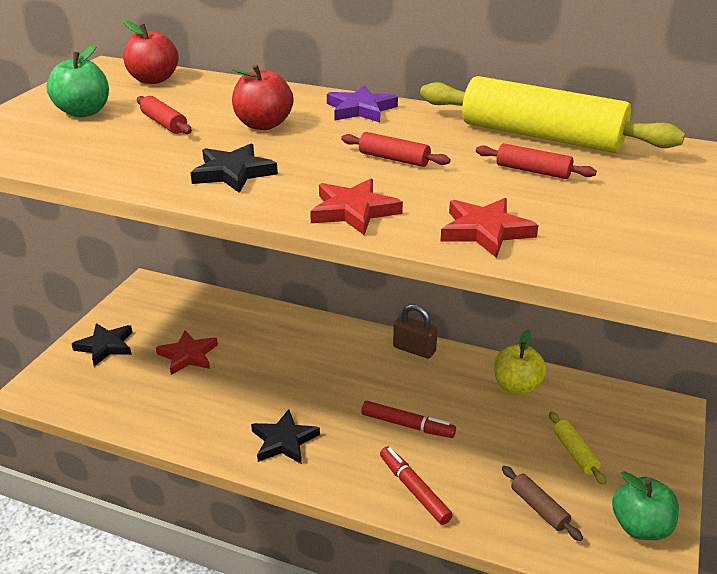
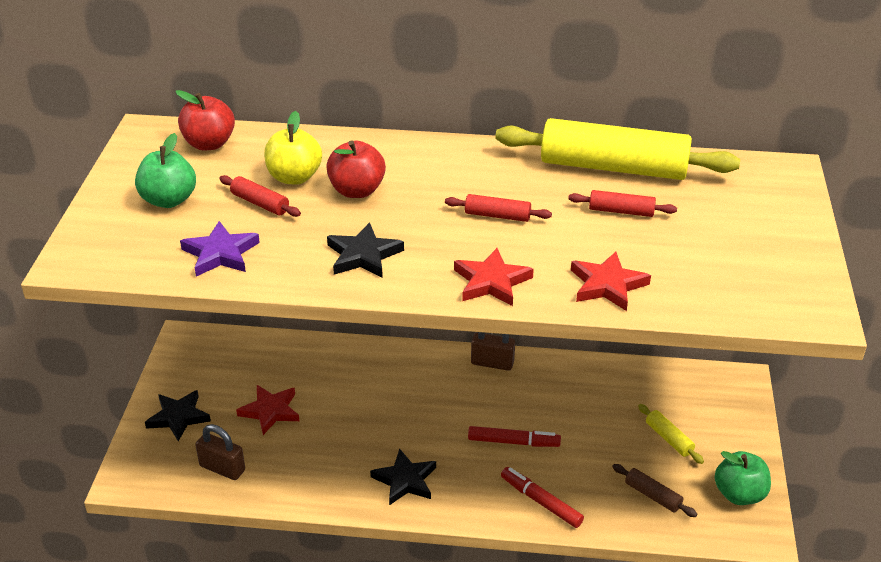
camera: 15 degrees left, 5 degrees up
(119, 396) = (222, 468): none -> brown padlock
(360, 109) = (437, 156): purple star -> purple star (220, 253)
(516, 386) = (600, 384): yellow apple -> yellow apple (294, 177)

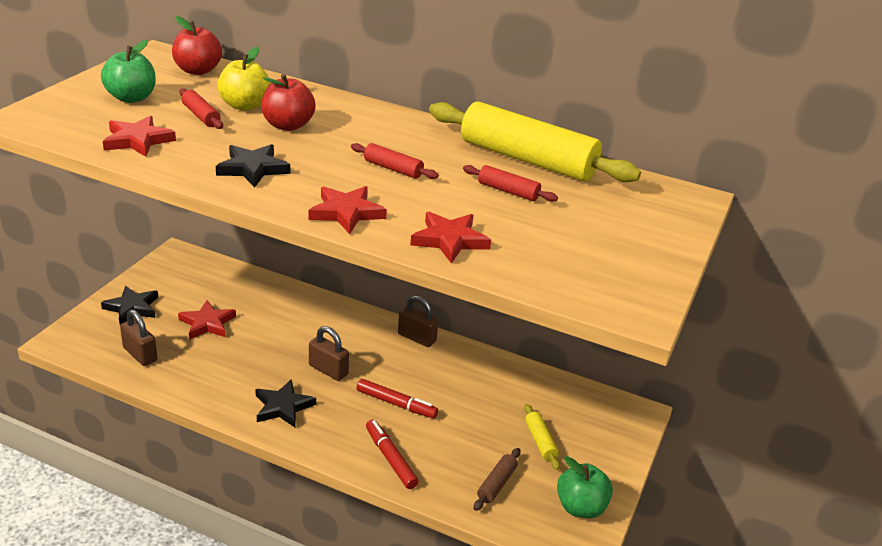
camera: 15 degrees right, 5 degrees down
(220, 253) = (137, 140): purple star -> red star
(426, 426) = (328, 370): none -> brown padlock
(652, 496) = (496, 484): brown rolling pin -> brown rolling pin turned 60 degrees clockwise

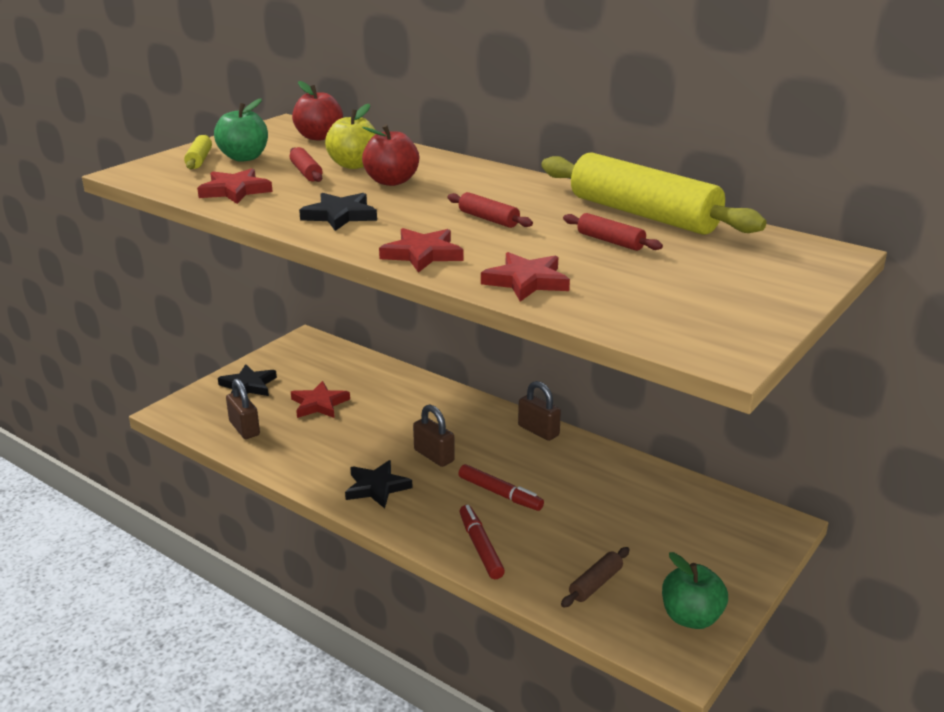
camera: 15 degrees right, 5 degrees down
(540, 441) = (657, 544): yellow rolling pin -> yellow rolling pin (199, 160)

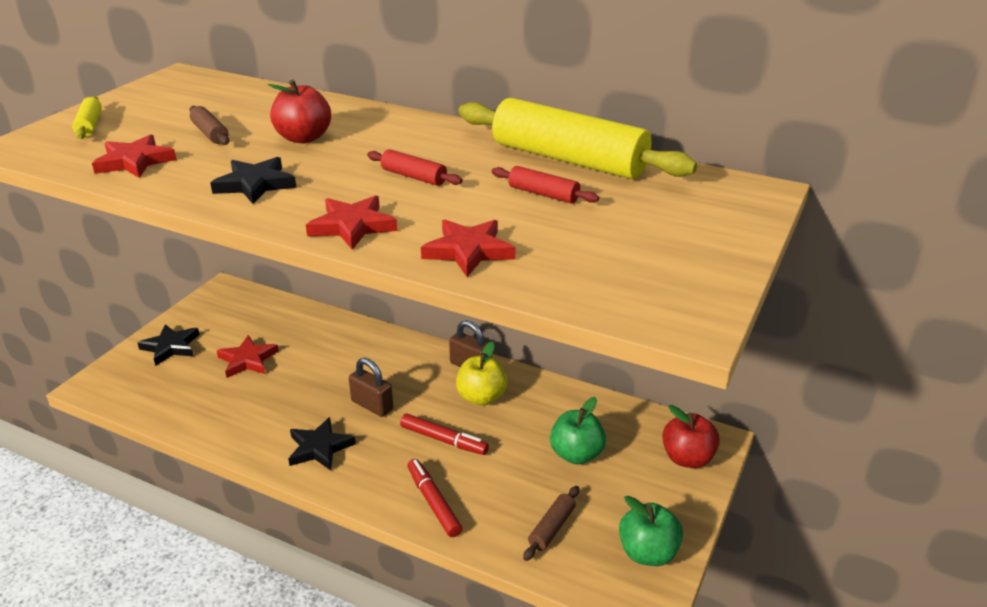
camera: 10 degrees left, 5 degrees up
(244, 158) = (139, 119): green apple -> green apple (576, 454)
(244, 428) = (173, 396): brown padlock -> none
(306, 172) = (210, 133): red rolling pin -> brown rolling pin
(319, 137) = (217, 89): red apple -> red apple (687, 458)
(354, 165) = (260, 121): yellow apple -> yellow apple (481, 397)

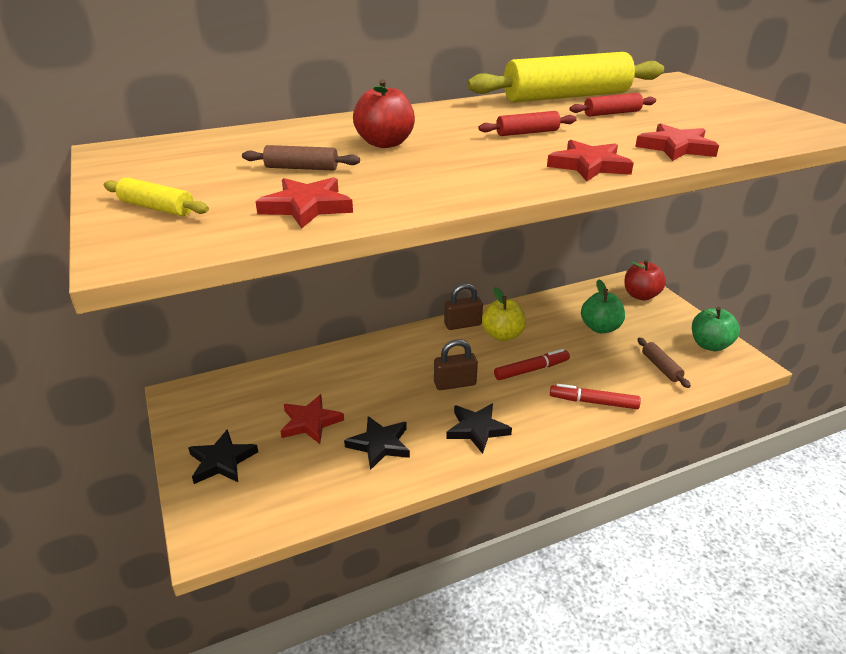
camera: 50 degrees left, 0 degrees up
(255, 184) = (454, 176): black star -> black star (380, 444)

